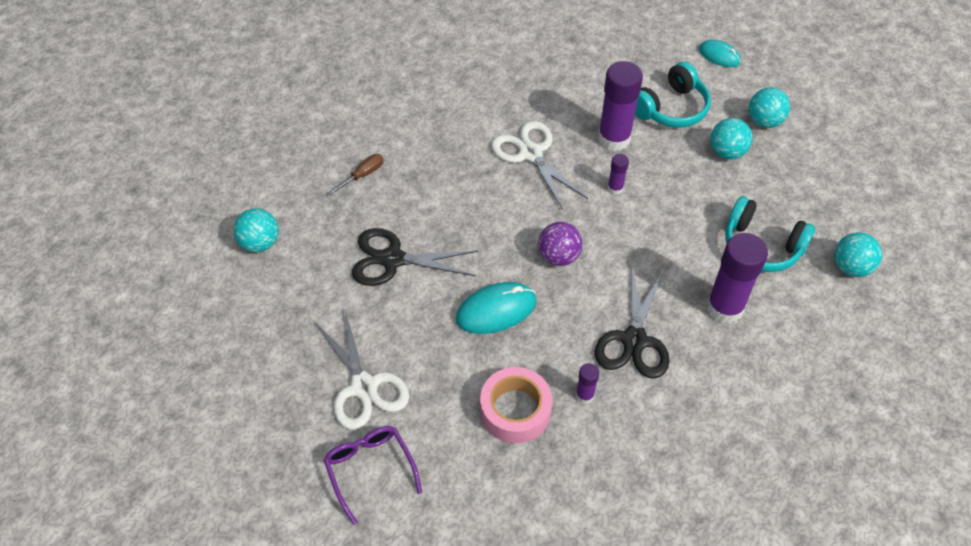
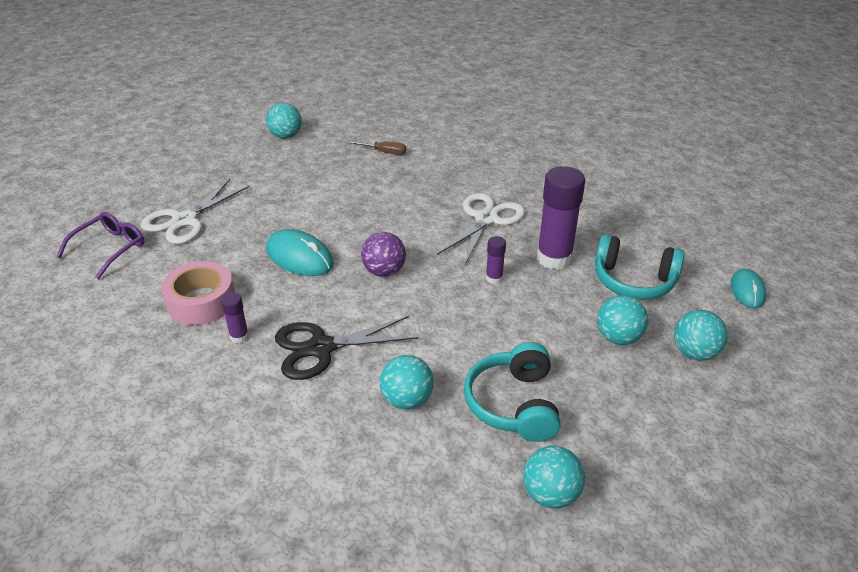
camera: 60 degrees right, 15 degrees down
(392, 259) = (314, 192): black scissors -> none
(724, 307) = (407, 400): purple glue stick -> turquoise ball

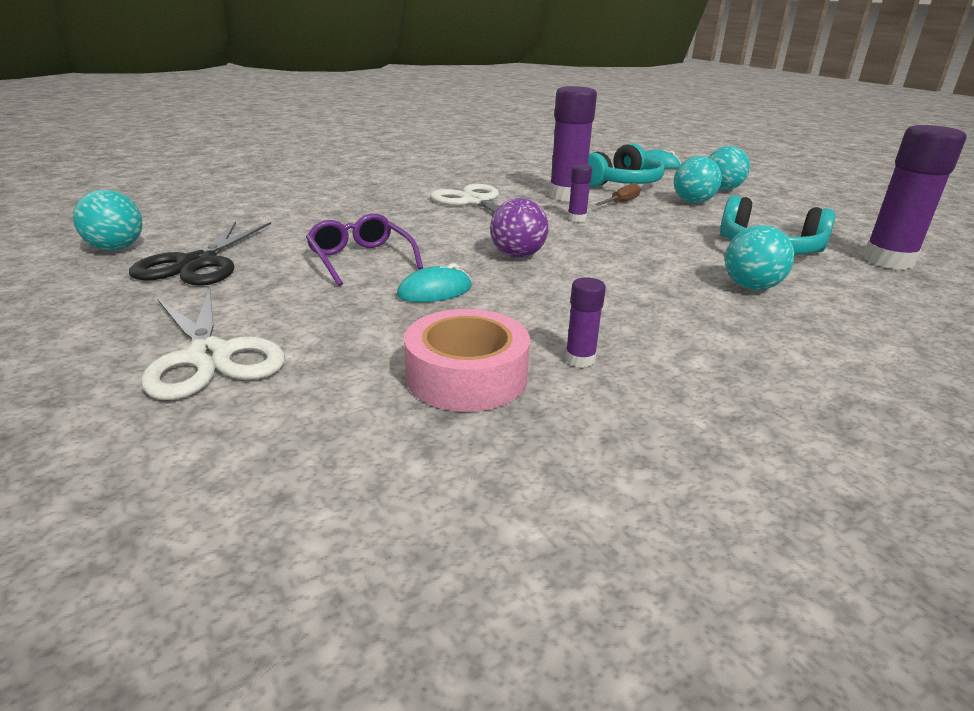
camera: 65 degrees left, 10 degrees down
(109, 249) = (179, 452): purple glasses -> purple glasses (361, 260)
(299, 257) = (435, 291): turquoise mouse -> turquoise mouse, size x0.64
(321, 348) = (639, 312): black scissors -> black scissors (197, 263)
(384, 152) = (275, 211): brown screwdriver -> brown screwdriver (621, 202)
(550, 494) = (888, 260): turquoise ball -> purple glue stick

